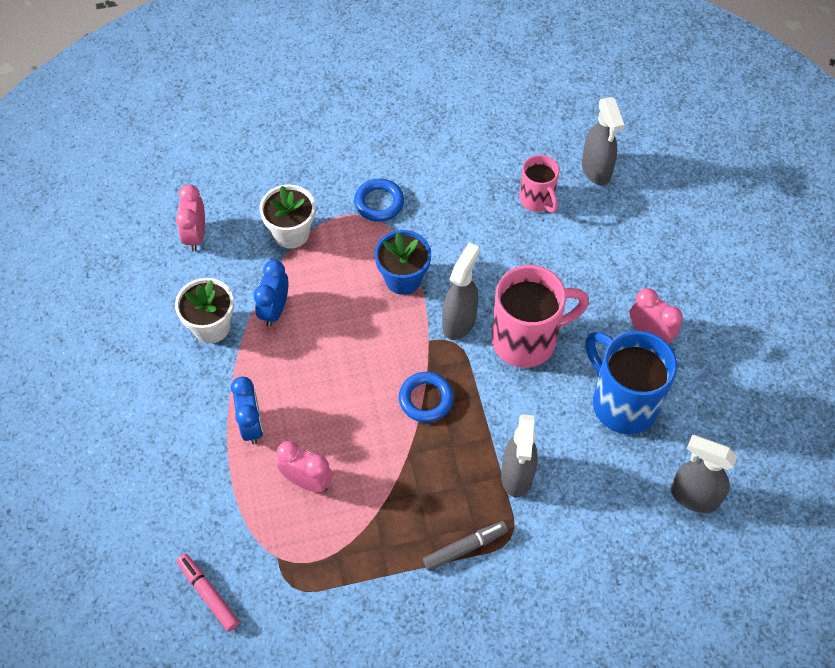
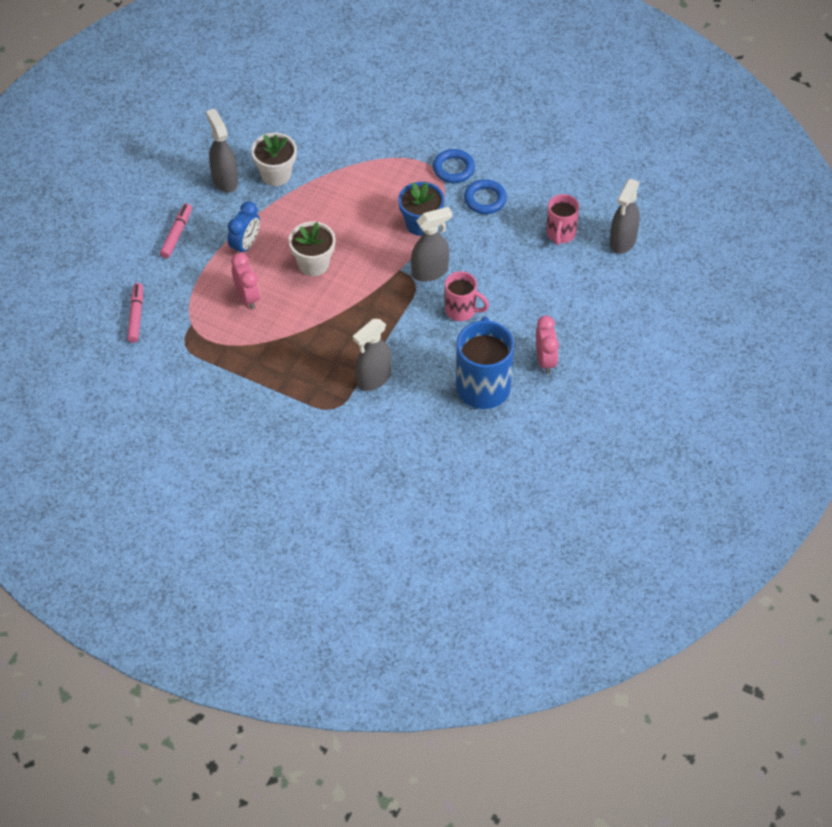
camera: 40 degrees right, 5 degrees down
(166, 466) = (176, 234): none -> pink marker
(196, 235) = (318, 115): pink clock -> none
(274, 310) = (323, 190): blue clock -> none
(291, 233) = (378, 151): white flower pot -> white flower pot (313, 264)
(426, 399) = (363, 301): blue ring -> blue ring (485, 199)
(465, 548) = (302, 394): grey marker -> none
(527, 340) = (461, 310): pink mug -> pink mug, size x0.58
(693, 496) = (469, 465): grey spray bottle -> grey spray bottle (224, 180)

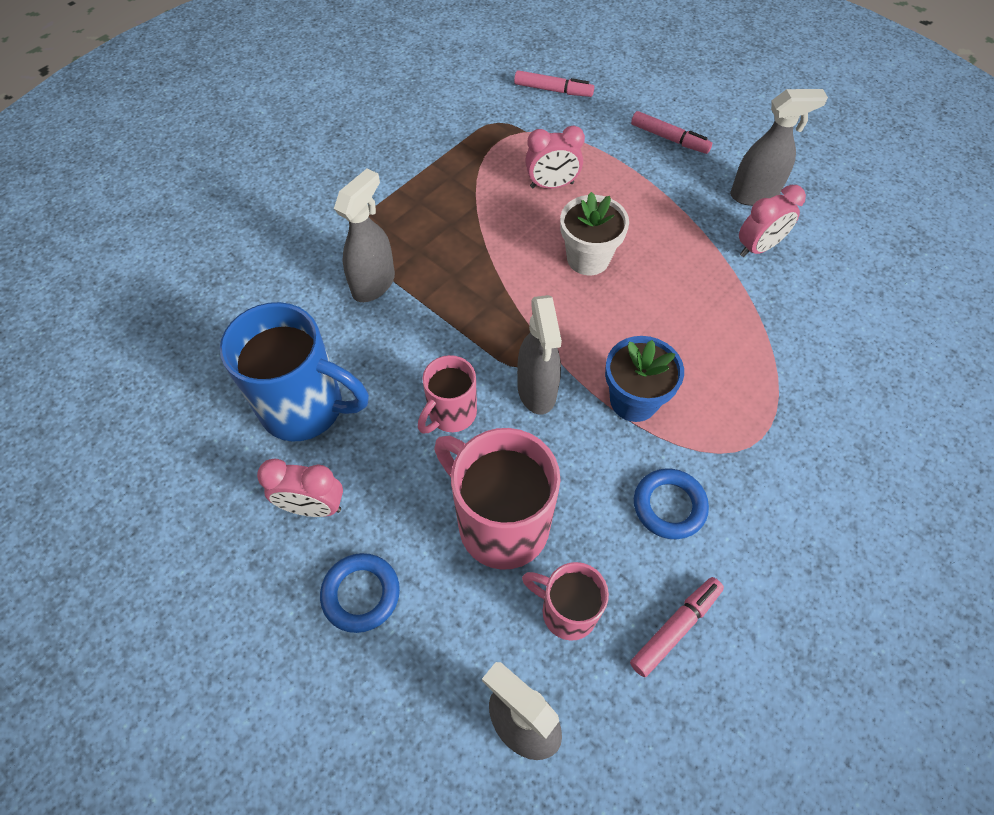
camera: 105 degrees right, 5 degrees up
(245, 245) = (637, 197): blue clock -> none
(276, 174) = (758, 248): white flower pot -> pink clock
(373, 379) = (374, 284): grey spray bottle -> grey spray bottle turned 60 degrees clockwise
(453, 169) = (744, 475): blue ring -> blue ring (361, 594)
(523, 271) = (500, 523): none -> pink mug
(552, 189) = (675, 627): none -> pink marker

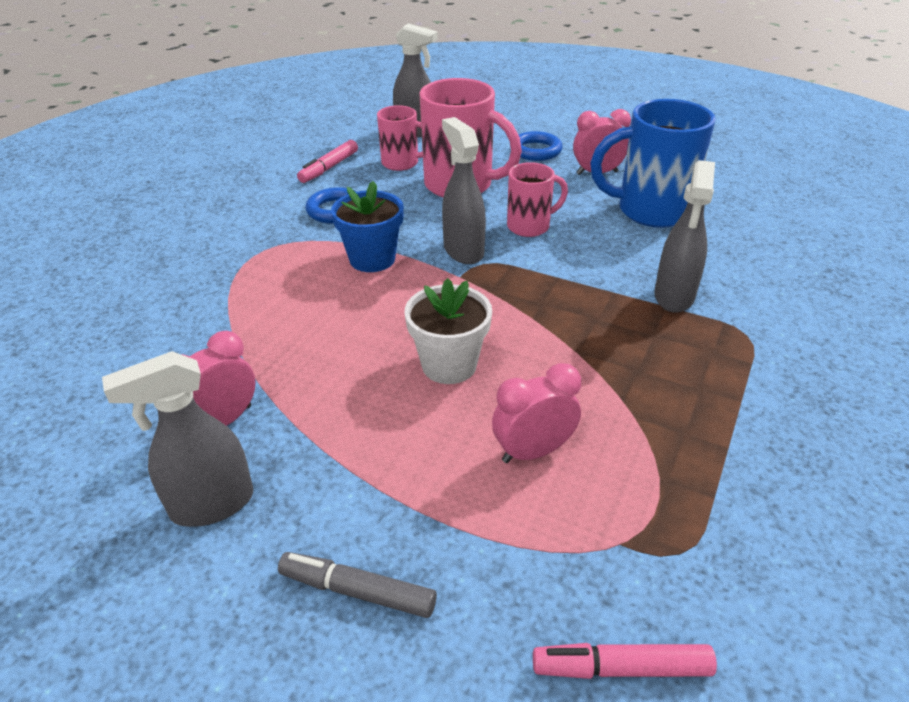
camera: 165 degrees right, 20 degrees down
(451, 414) = (530, 226): pink mug -> pink mug turned 45 degrees clockwise
(669, 138) = (357, 591): pink marker -> grey marker

